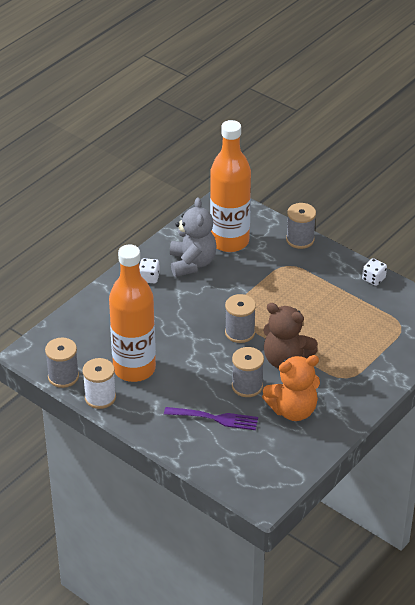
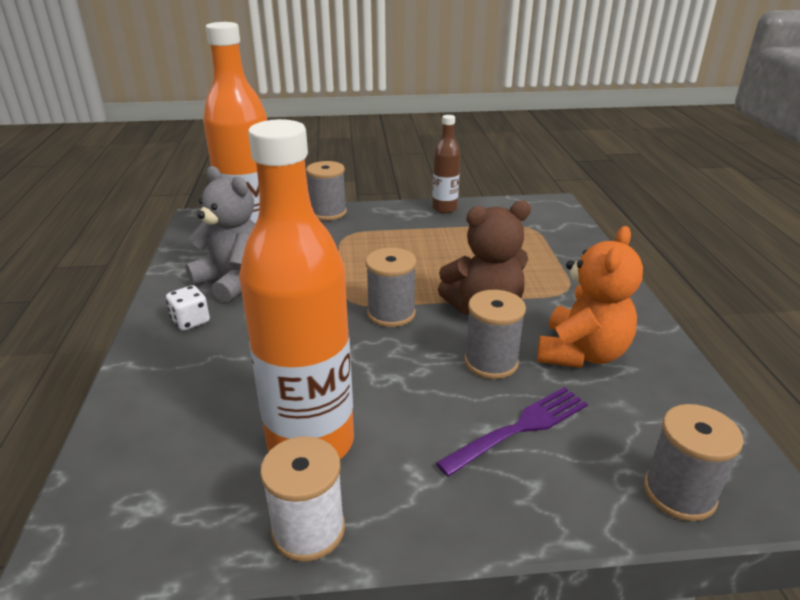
camera: 45 degrees left, 10 degrees down
(63, 376) = (193, 544): grey spool -> grey spool (679, 493)
(373, 279) = (444, 208): white dice -> brown bottle

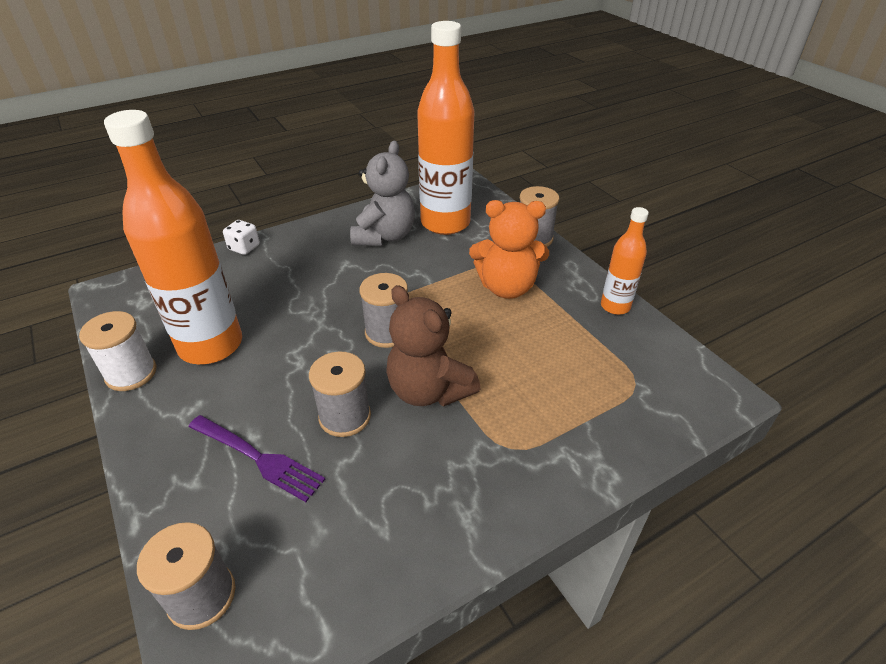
camera: 65 degrees right, 10 degrees up
(191, 321) = (322, 240): white dice -> white dice (244, 248)
(444, 208) = (615, 306): brown bottle -> orange bottle
(581, 353) = (390, 483): orange teddy bear -> orange teddy bear (507, 287)

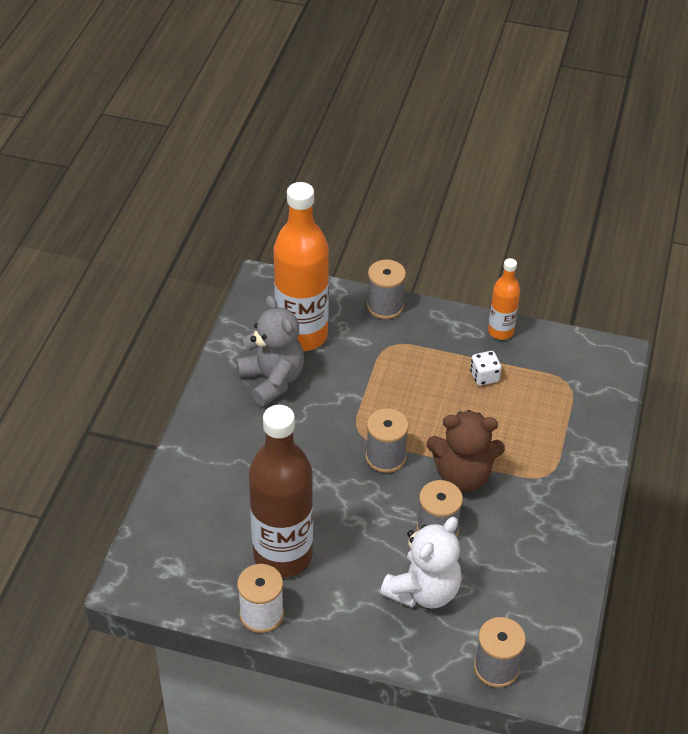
camera: 45 degrees left, 5 degrees up
(211, 345) = (283, 556): orange bottle -> brown bottle
(244, 248) = (176, 469): white dice -> white dice (484, 376)
(257, 458) = (423, 591): purple fork -> white teddy bear
(507, 287) = (417, 364): orange teddy bear -> none

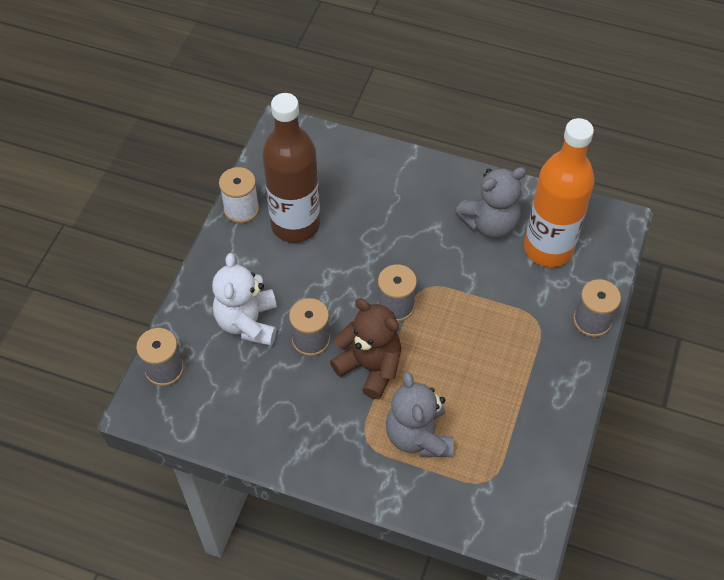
camera: 95 degrees right, 10 degrees up
(423, 591) = (248, 322): white teddy bear -> white teddy bear turned 45 degrees clockwise
(462, 476) = (370, 367): brown teddy bear -> brown teddy bear turned 120 degrees clockwise
(484, 376) = (496, 401): white dice -> none
(500, 331) = (560, 425): orange bottle -> none
(533, 434) = (418, 436): none -> grey teddy bear

